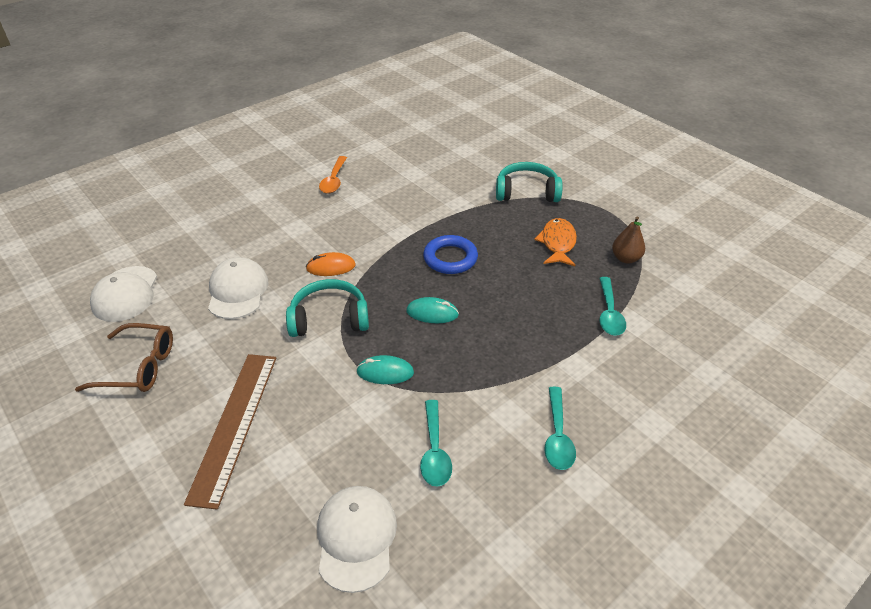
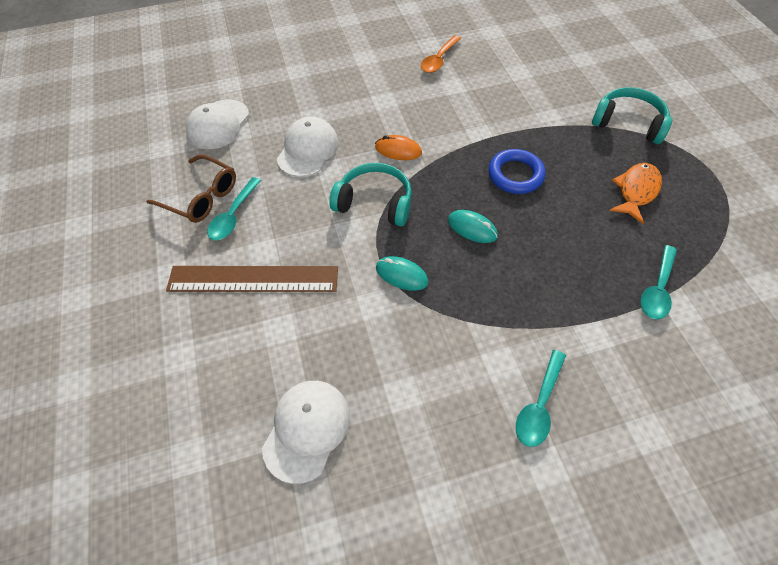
camera: 25 degrees right, 15 degrees up
(235, 425) = (253, 279): brown ruler -> brown ruler turned 60 degrees clockwise
(434, 451) = (412, 373): turquoise spoon -> turquoise spoon (233, 216)
(626, 258) = (705, 232): brown pear -> none

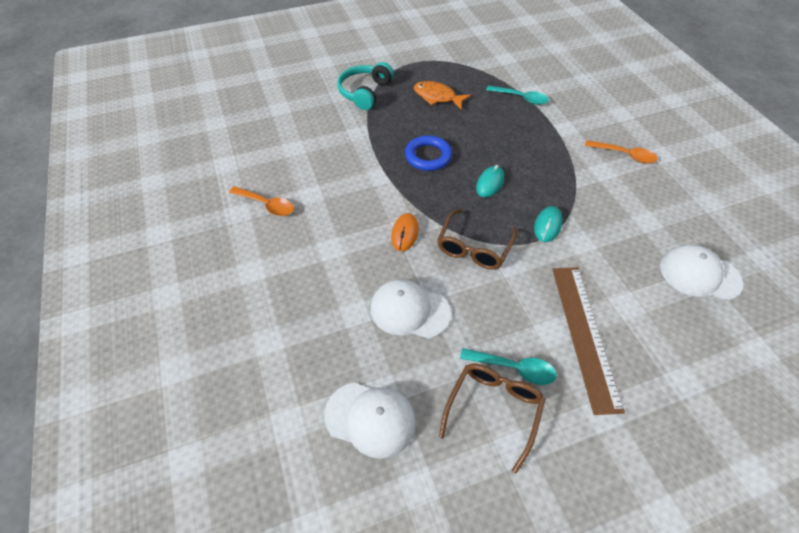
camera: 95 degrees left, 5 degrees down
(375, 202) = (474, 247): turquoise headphones -> brown glasses
(539, 405) = (624, 155): turquoise spoon -> orange spoon

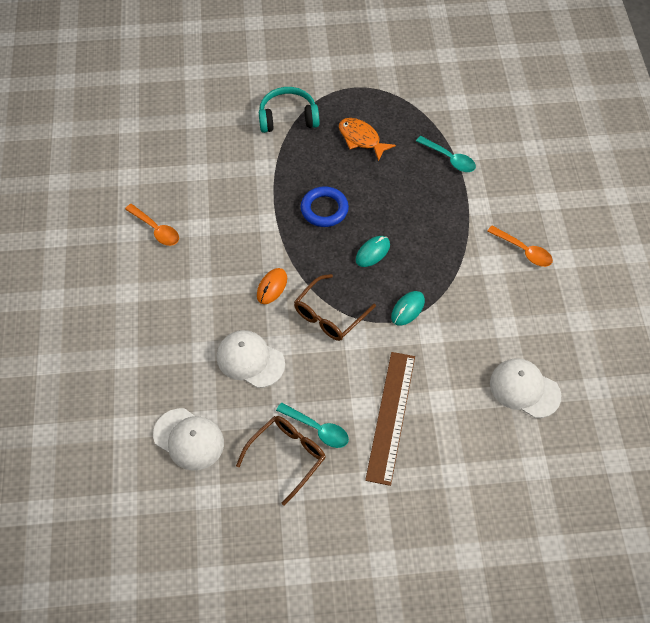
camera: 15 degrees right, 5 degrees up
(364, 92) = (288, 117): turquoise headphones -> turquoise headphones turned 45 degrees clockwise

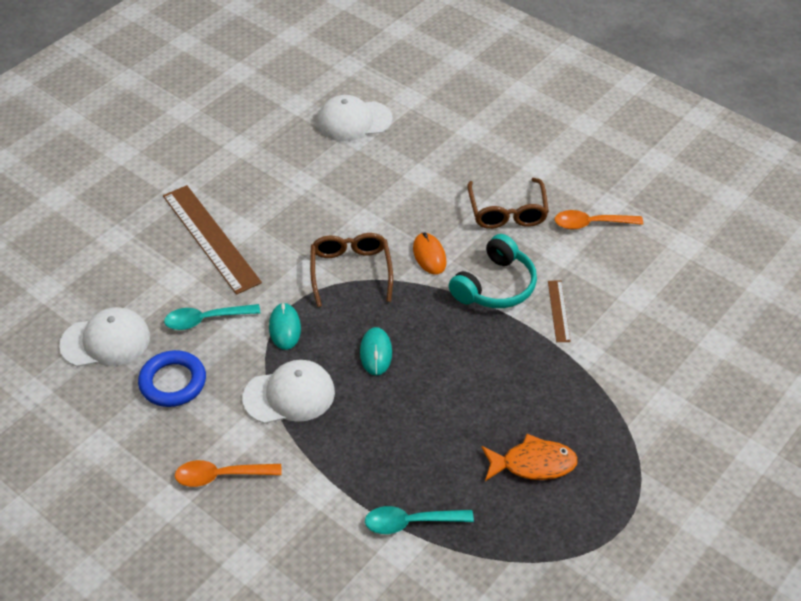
camera: 135 degrees right, 10 degrees down
(247, 196) = (559, 311): none -> brown ruler
(250, 360) = (375, 194): white cap -> white cap (289, 395)
(287, 456) = (266, 160): brown glasses -> brown glasses (507, 212)
(288, 117) = (639, 423): turquoise headphones -> turquoise headphones (495, 286)
(317, 429) = (262, 190): turquoise spoon -> turquoise spoon (205, 320)
(324, 209) = (472, 357): blue ring -> blue ring (173, 382)

